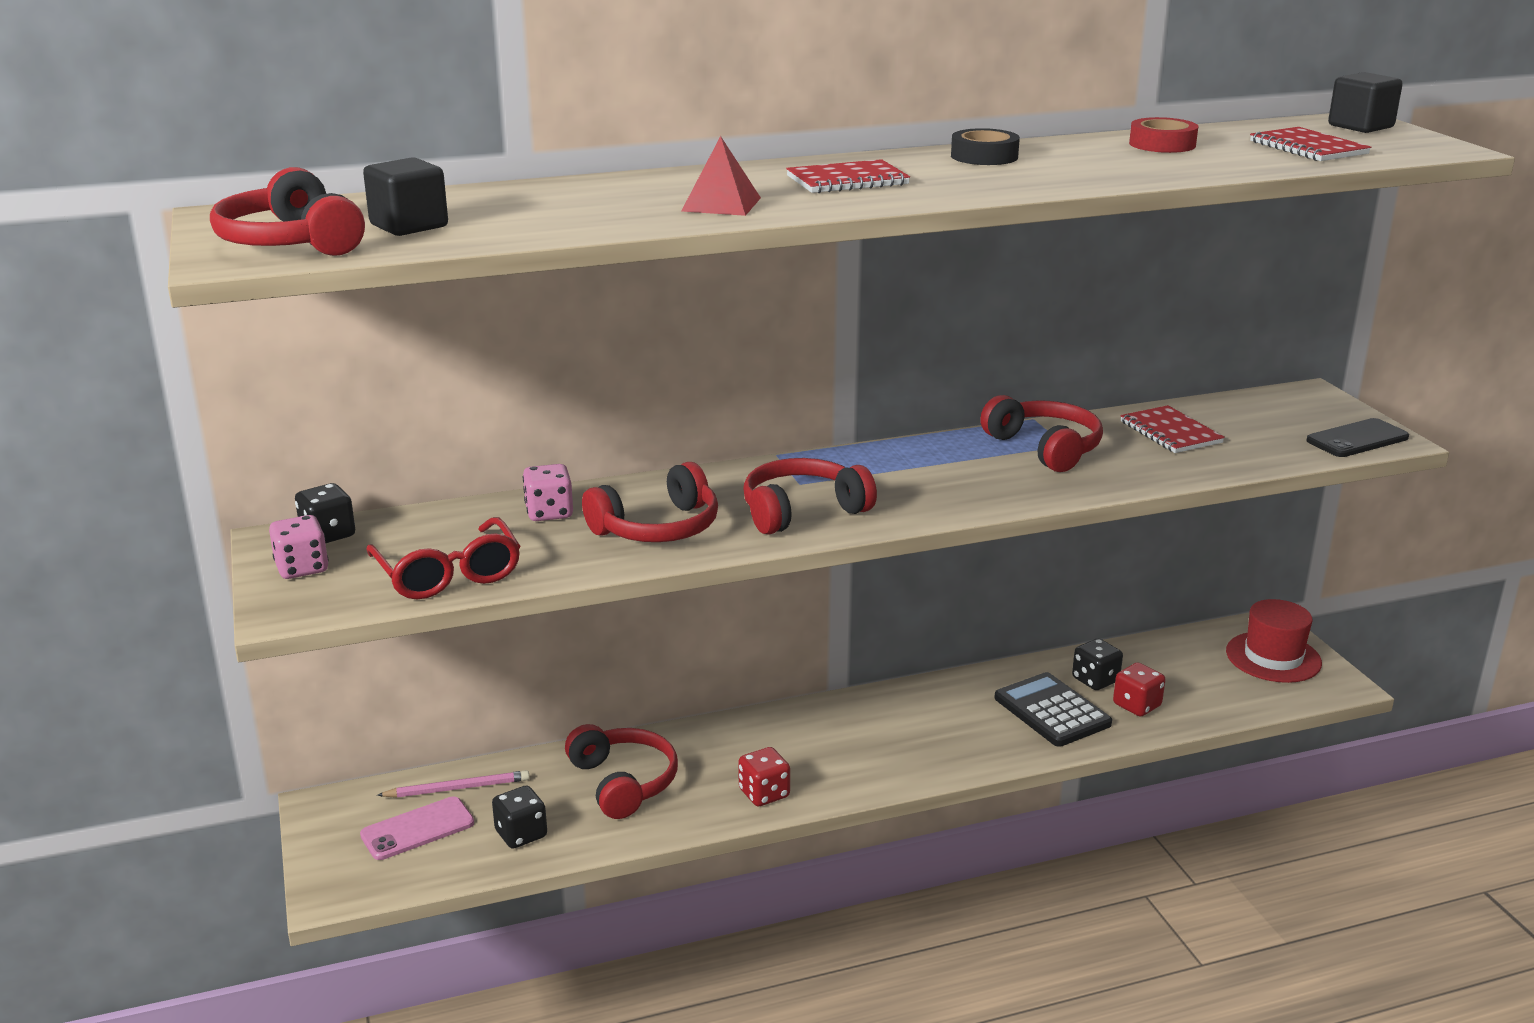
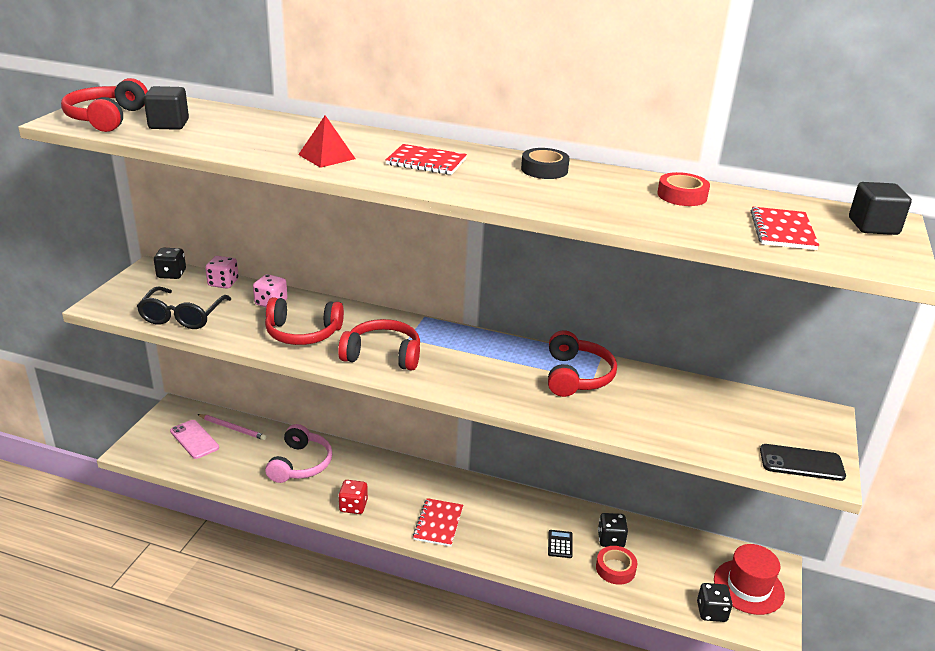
camera: 35 degrees right, 5 degrees up
(302, 568) = (137, 286): pink dice -> pink dice (223, 283)
(417, 829) = (194, 439): pink phone -> pink phone turned 45 degrees clockwise
(448, 574) = (182, 316): red glasses -> black glasses
(521, 834) = (229, 466): black dice -> black dice (711, 612)
(623, 782) = (300, 464): red headphones -> pink headphones
(1052, 711) = (560, 544): black calculator -> black calculator, size x0.49
(1136, 705) = (615, 569): red dice -> red tape
(1170, 432) = (674, 400): red notebook -> red notebook (438, 523)

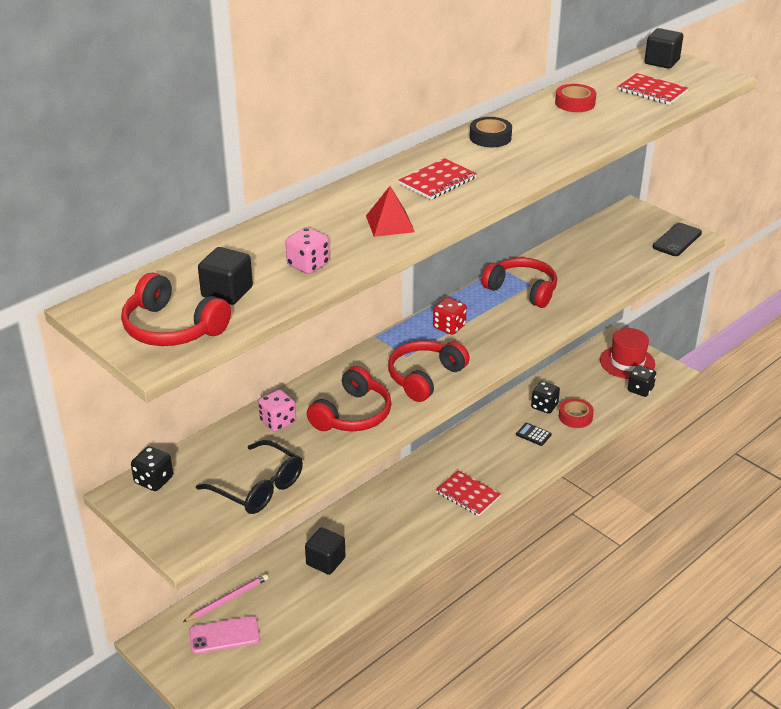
camera: 60 degrees left, 5 degrees up
(223, 283) = (208, 446): pink dice -> pink dice (308, 265)
(300, 464) = (325, 561): pink headphones -> black cube
(353, 506) = (411, 541): red dice -> red dice (449, 327)

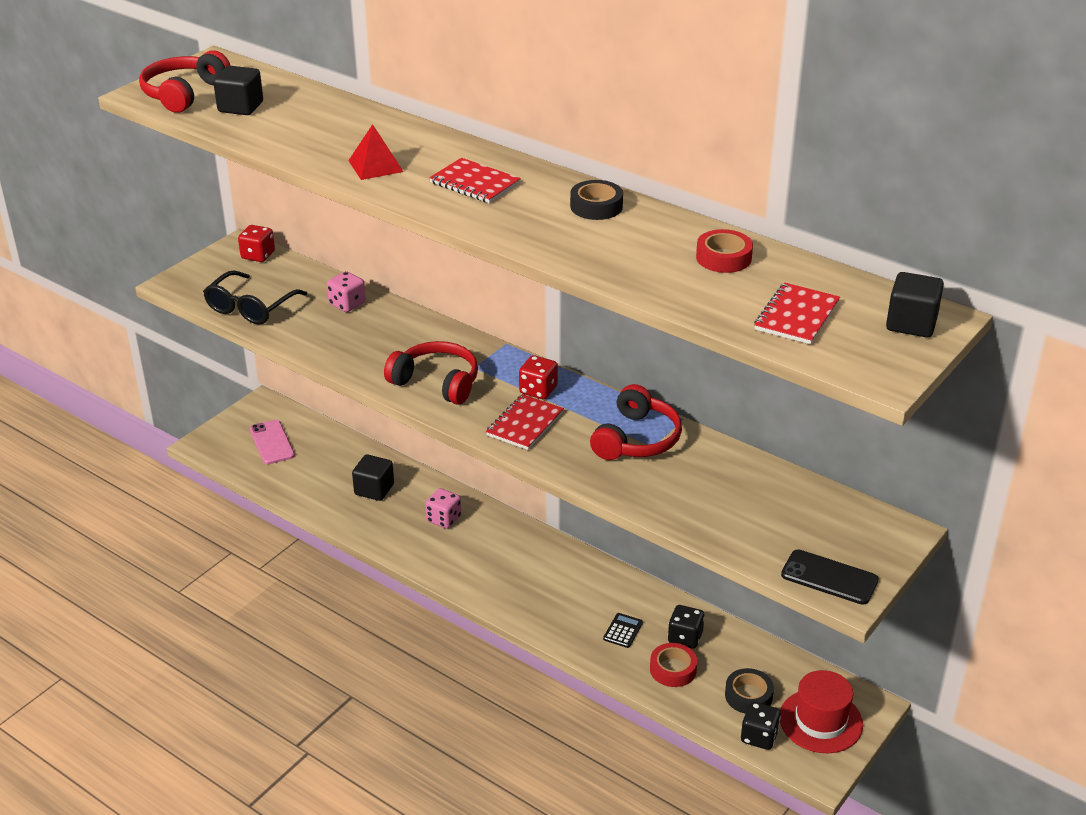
camera: 80 degrees right, 0 degrees up
(154, 480) = (258, 255): black dice -> red dice
(228, 599) = (316, 437): pink pencil -> none
(308, 265) = (290, 135): pink dice -> pink dice (444, 519)
(353, 414) = (364, 345): red headphones -> none
(468, 494) = (496, 582): red notebook -> red notebook (525, 424)
(603, 387) = (748, 695): none -> black tape

